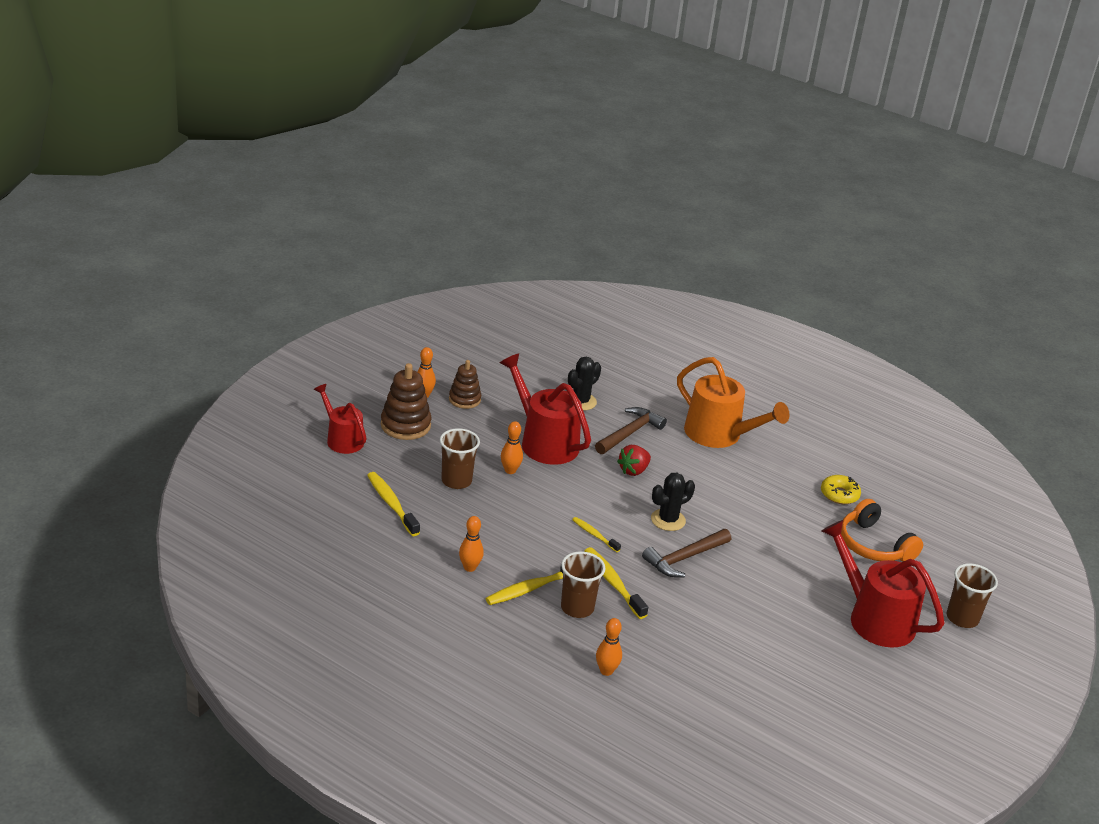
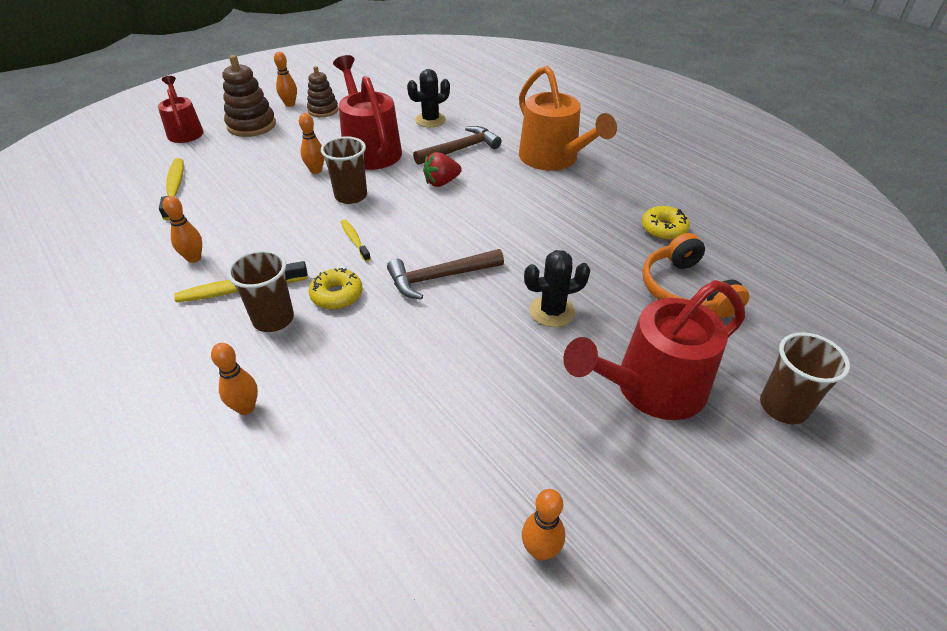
camera: 20 degrees right, 10 degrees up
(456, 481) = (256, 174): brown cup -> brown cup (351, 196)
(613, 583) = (337, 295): yellow toothbrush -> yellow donut
(668, 520) = (447, 234): black cactus -> black cactus (552, 311)
(845, 719) = (540, 550): none -> orange bowling pin
(875, 618) = (651, 388): red watering can -> red watering can turned 90 degrees counterclockwise

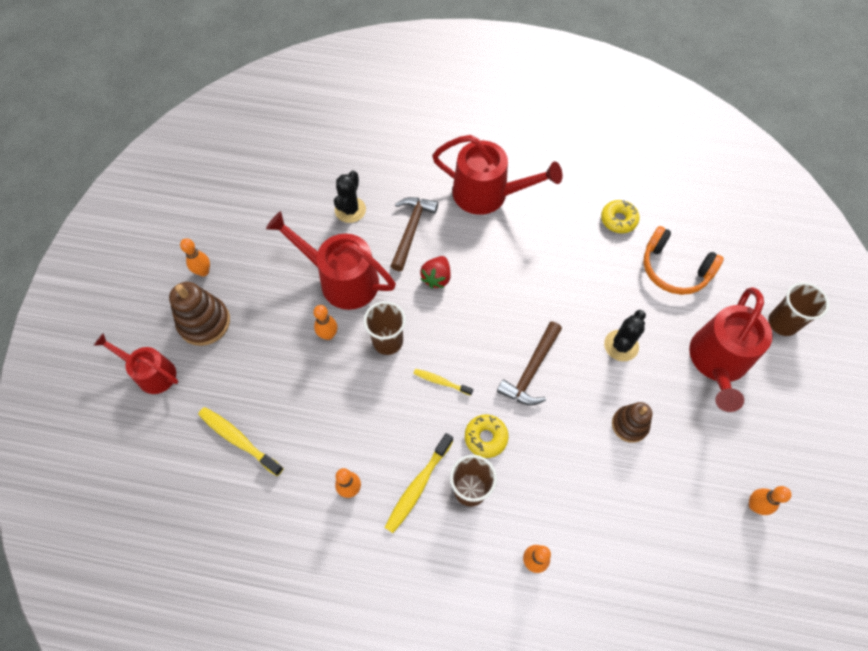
camera: 40 degrees left, 20 degrees up
(323, 110) = (244, 259): brown stacking toy -> brown stacking toy (629, 425)
(553, 159) = (487, 194): orange watering can -> red watering can

